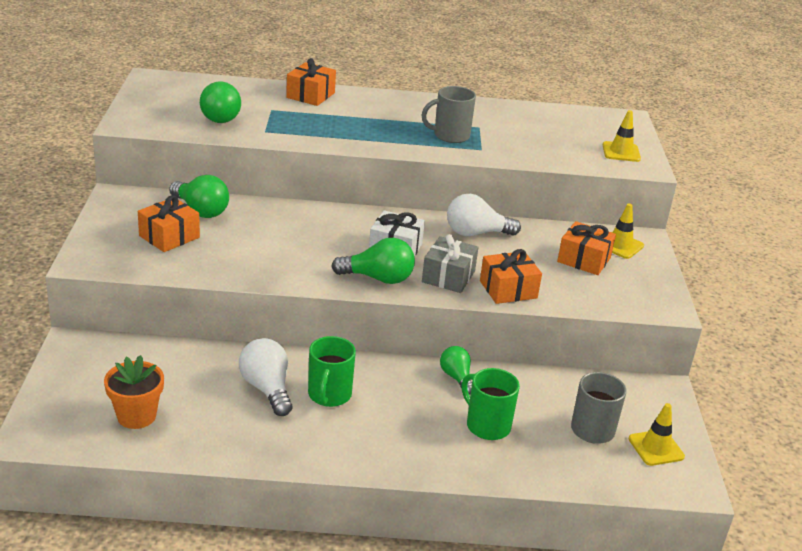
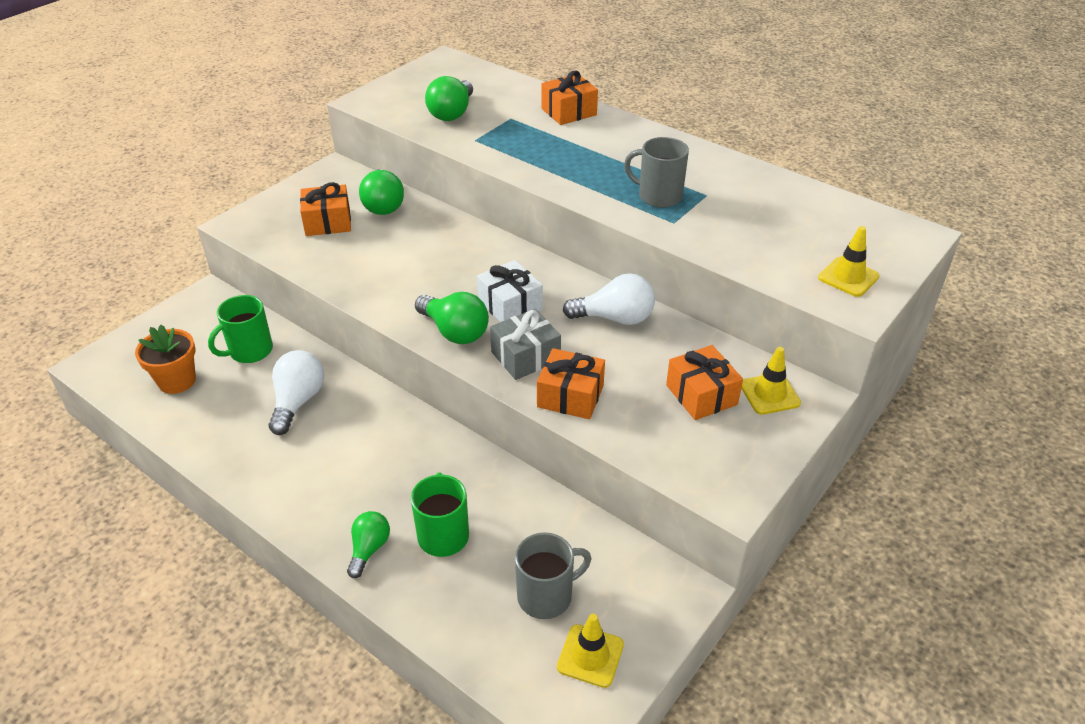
camera: 40 degrees right, 10 degrees up
(329, 395) = (340, 432): green mug -> green mug (249, 351)
(456, 377) = (473, 468): green light bulb -> green light bulb (369, 549)
(476, 233) = (615, 318): white light bulb -> white light bulb turned 150 degrees clockwise

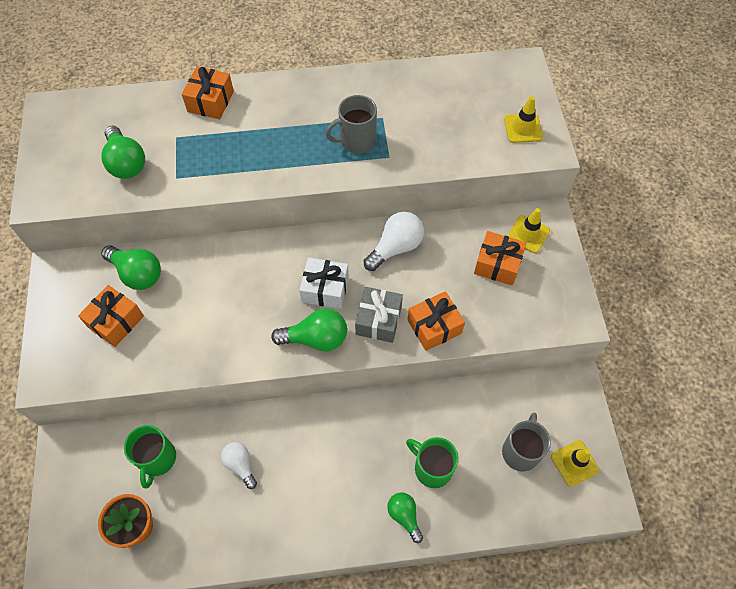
camera: 45 degrees left, 20 degrees up
(298, 401) = (240, 465): white light bulb -> white light bulb, size x0.65

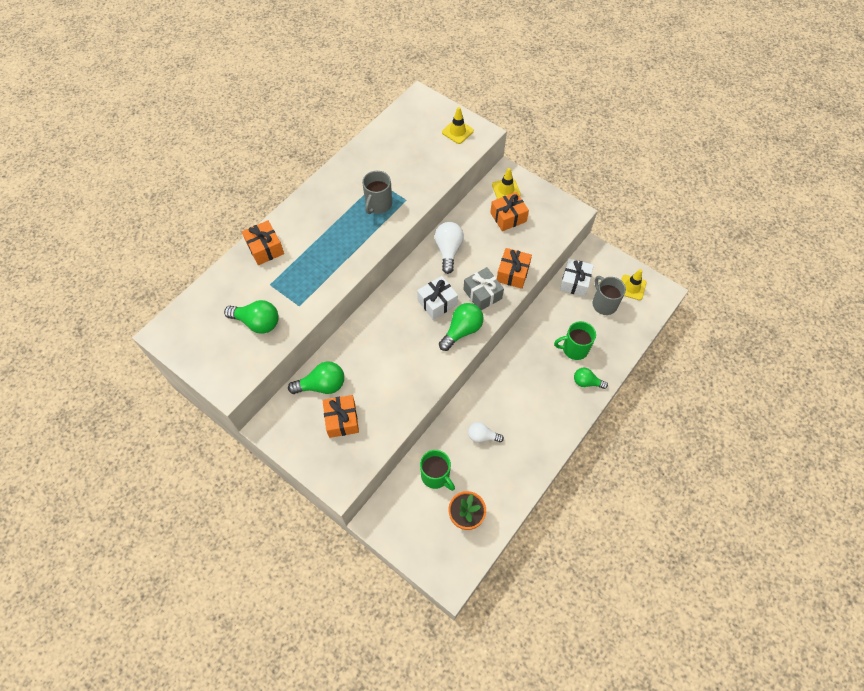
camera: 45 degrees left, 0 degrees up
(514, 399) = (575, 282): none -> white gift

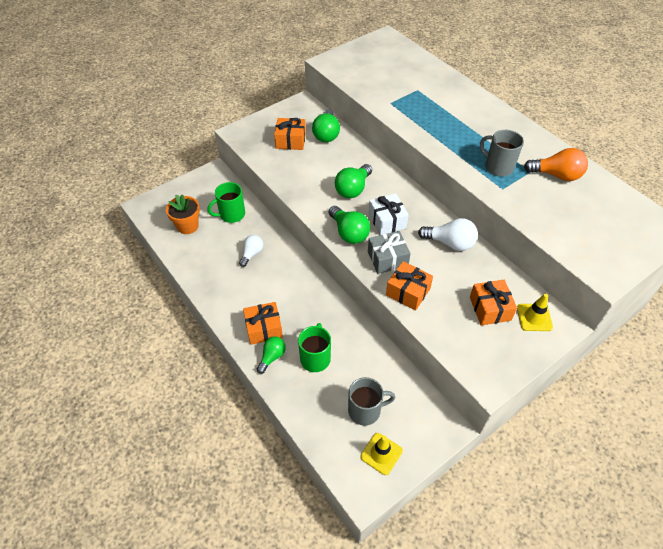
camera: 105 degrees right, 10 degrees down
(257, 322) = (381, 80): green light bulb -> green light bulb (353, 189)
(265, 248) = (456, 91): orange gift -> orange gift (264, 329)
(377, 163) = (556, 175): none -> orange light bulb
(457, 131) = (608, 252): yellow traffic cone -> none
(575, 282) = (403, 388): white gift -> none

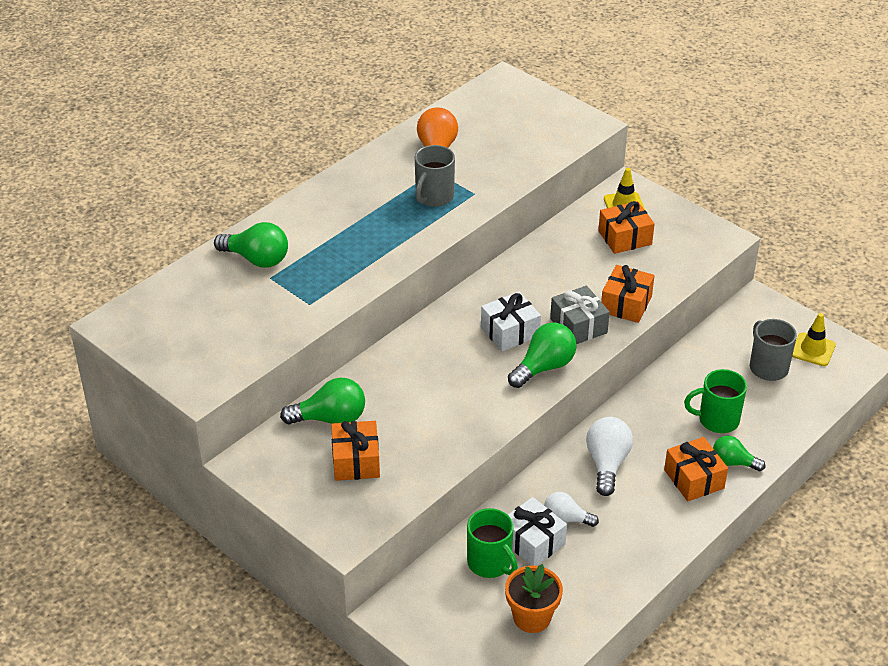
camera: 100 degrees left, 10 degrees down
(239, 235) = (532, 542): none -> white gift
(353, 189) = (454, 372): green light bulb -> green light bulb (257, 259)
(450, 243) = (532, 272): white light bulb -> white light bulb (607, 464)

